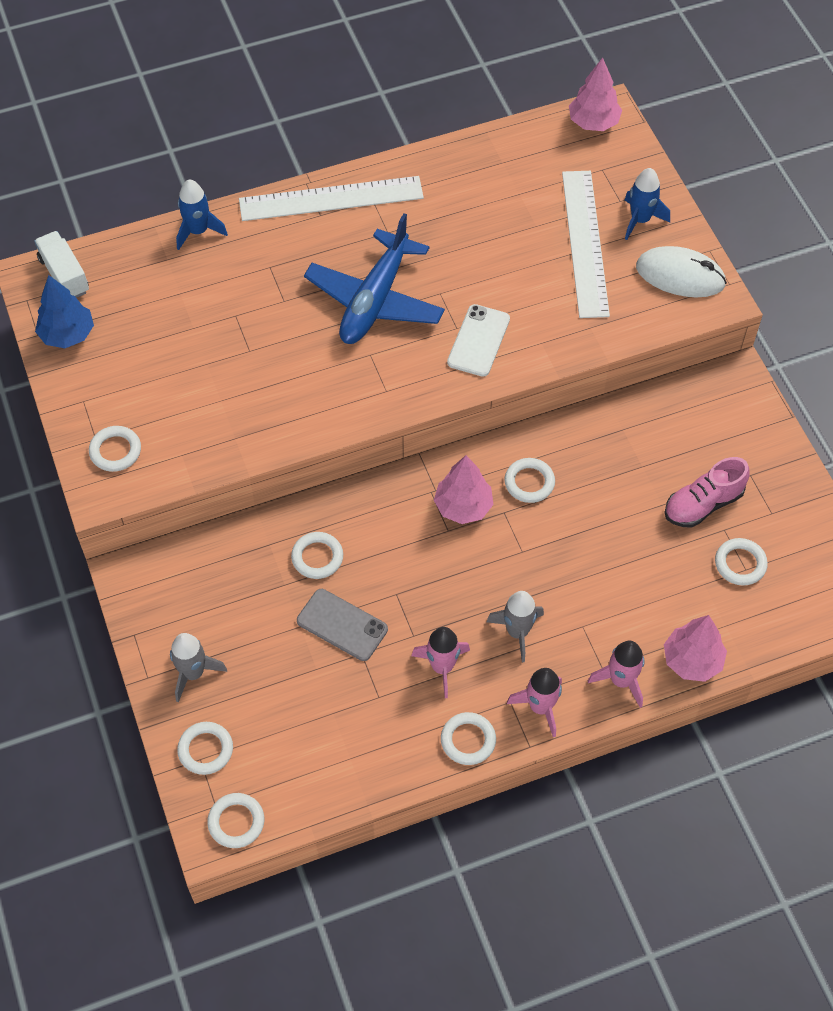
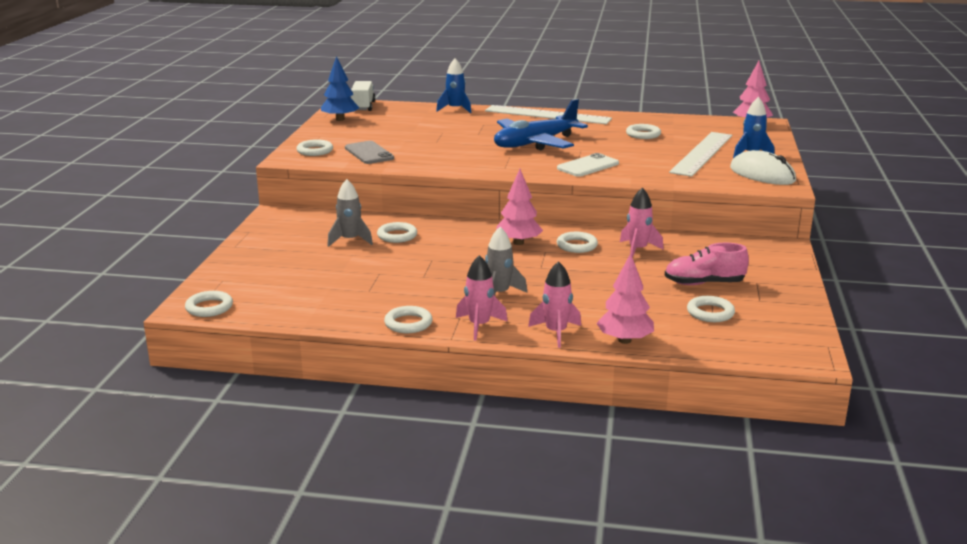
camera: 30 degrees right, 35 degrees down
(193, 673) = (263, 252): grey rocket -> grey rocket (350, 240)
(205, 750) = (230, 278): white ring -> white ring (643, 134)
(342, 625) = (380, 261): grey phone -> grey phone (369, 153)
(442, 667) = (427, 292): pink rocket -> pink rocket (638, 250)

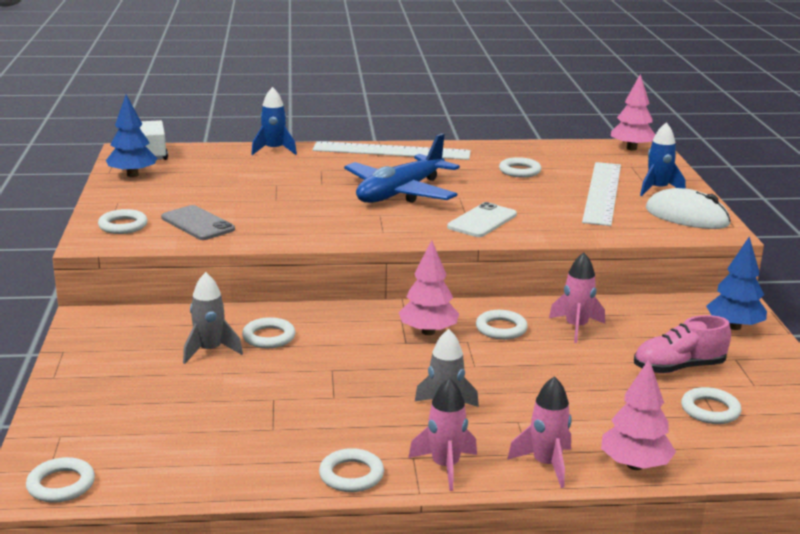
camera: 15 degrees left, 0 degrees up
(771, 261) = (734, 326): none -> blue tree

